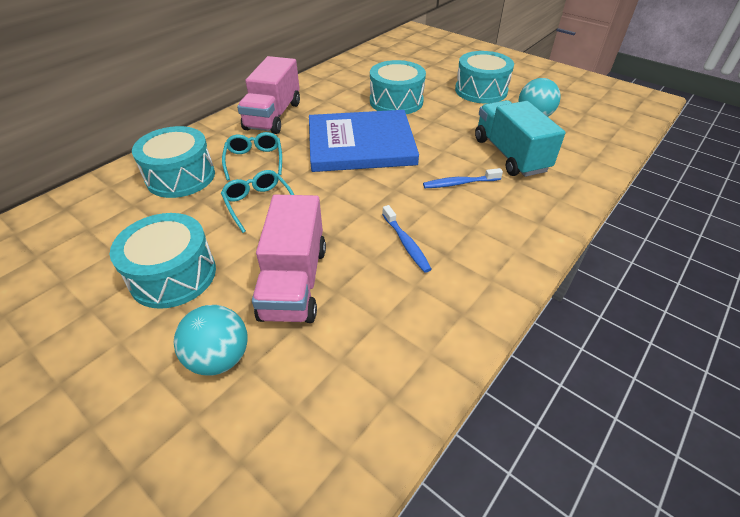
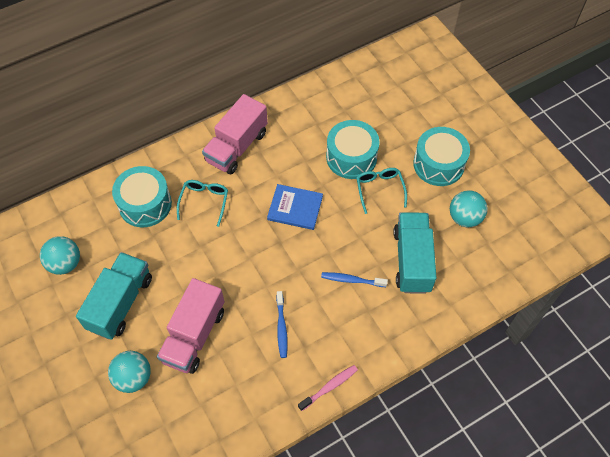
camera: 20 degrees right, 15 degrees up
(79, 254) = (65, 263): none -> turquoise ball
(173, 275) = (120, 303): turquoise drum -> turquoise truck
(258, 203) = (193, 253): turquoise glasses -> turquoise glasses (379, 189)
(361, 144) = (295, 208): blue book -> blue book, size x0.54
(505, 285) = (329, 387): none -> pink toothbrush

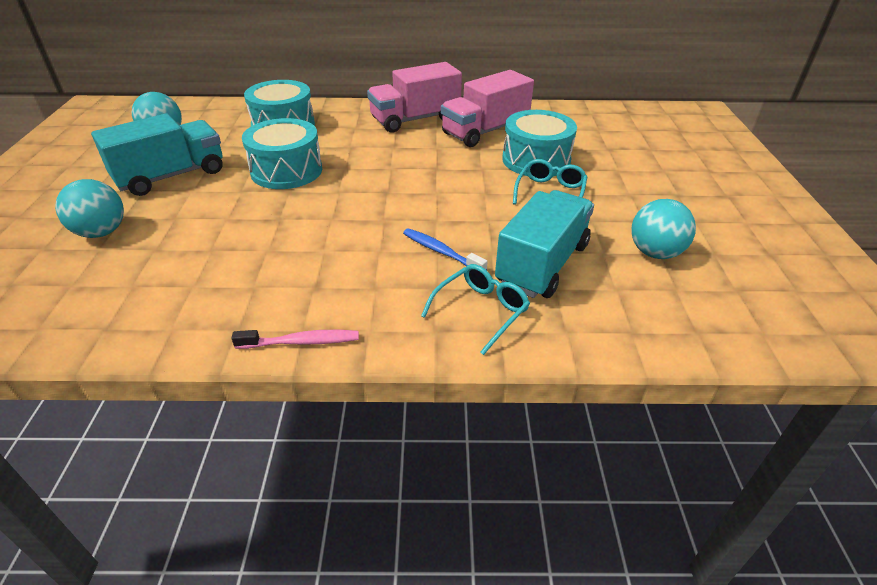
camera: 30 degrees right, 20 degrees down
(194, 335) = (206, 226): pink truck -> pink truck (485, 131)
(204, 201) = (341, 141): turquoise glasses -> turquoise glasses (481, 311)
(281, 327) = (308, 258): blue toothbrush -> none
(295, 208) = (432, 174): blue book -> none
(438, 164) = (649, 197): turquoise drum -> turquoise drum (286, 171)

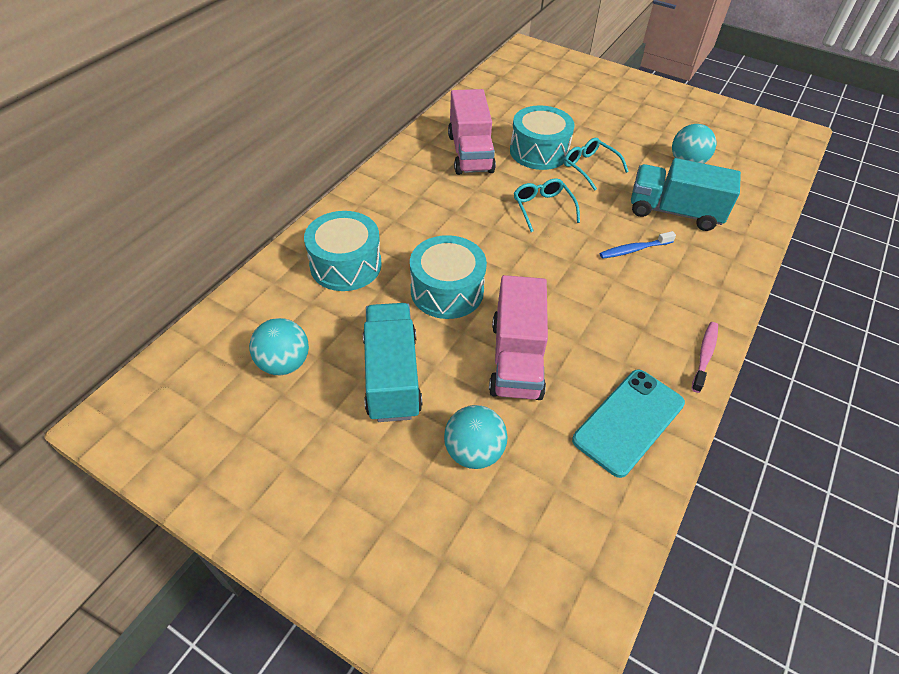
camera: 60 degrees left, 10 degrees up
(170, 308) = (628, 421): none -> turquoise phone
(415, 119) = (412, 180): pink truck -> pink truck (516, 358)
(481, 311) = (710, 259): turquoise glasses -> turquoise glasses (542, 208)
(542, 264) = (674, 212): turquoise truck -> turquoise truck turned 45 degrees counterclockwise

